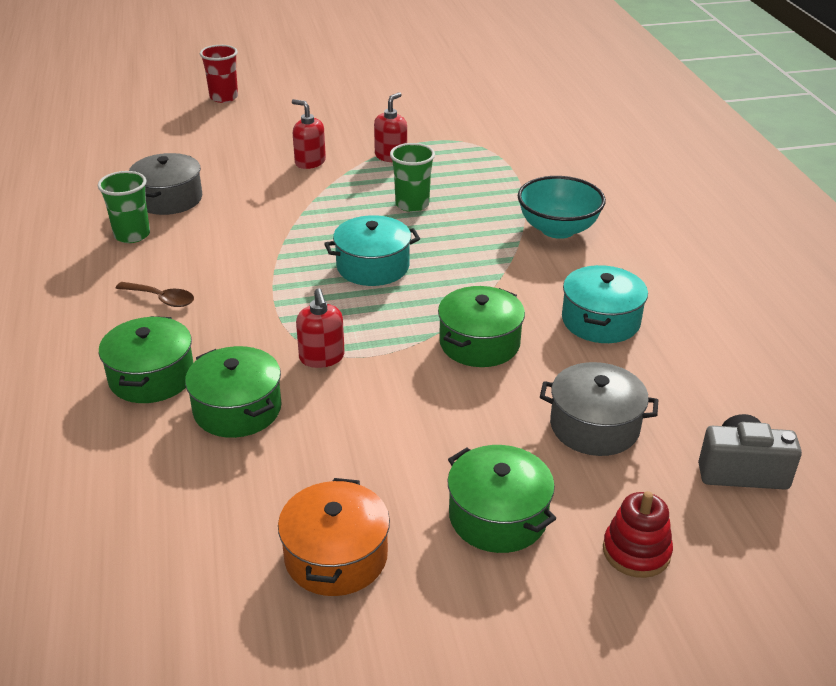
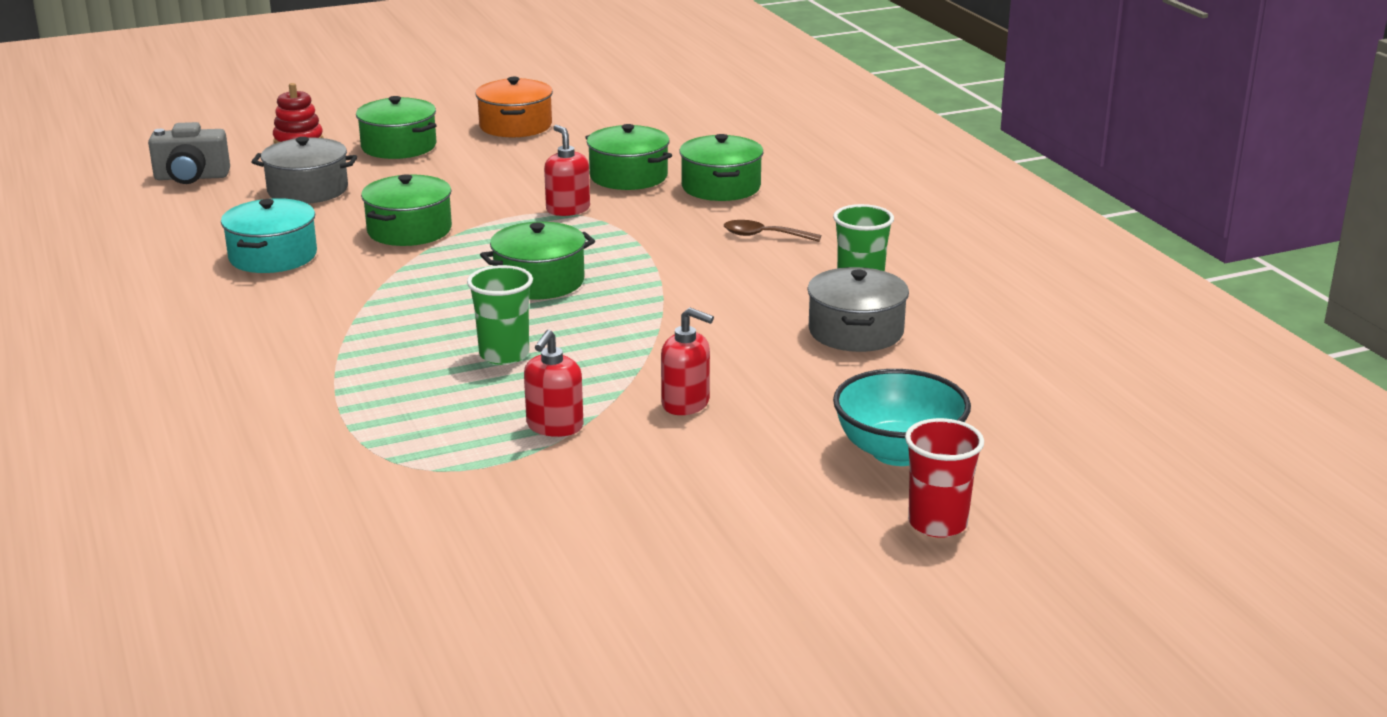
camera: 170 degrees right, 10 degrees down
(373, 266) = (539, 281): turquoise pot -> green pot
(558, 229) = (294, 341): turquoise bowl -> turquoise bowl (898, 452)

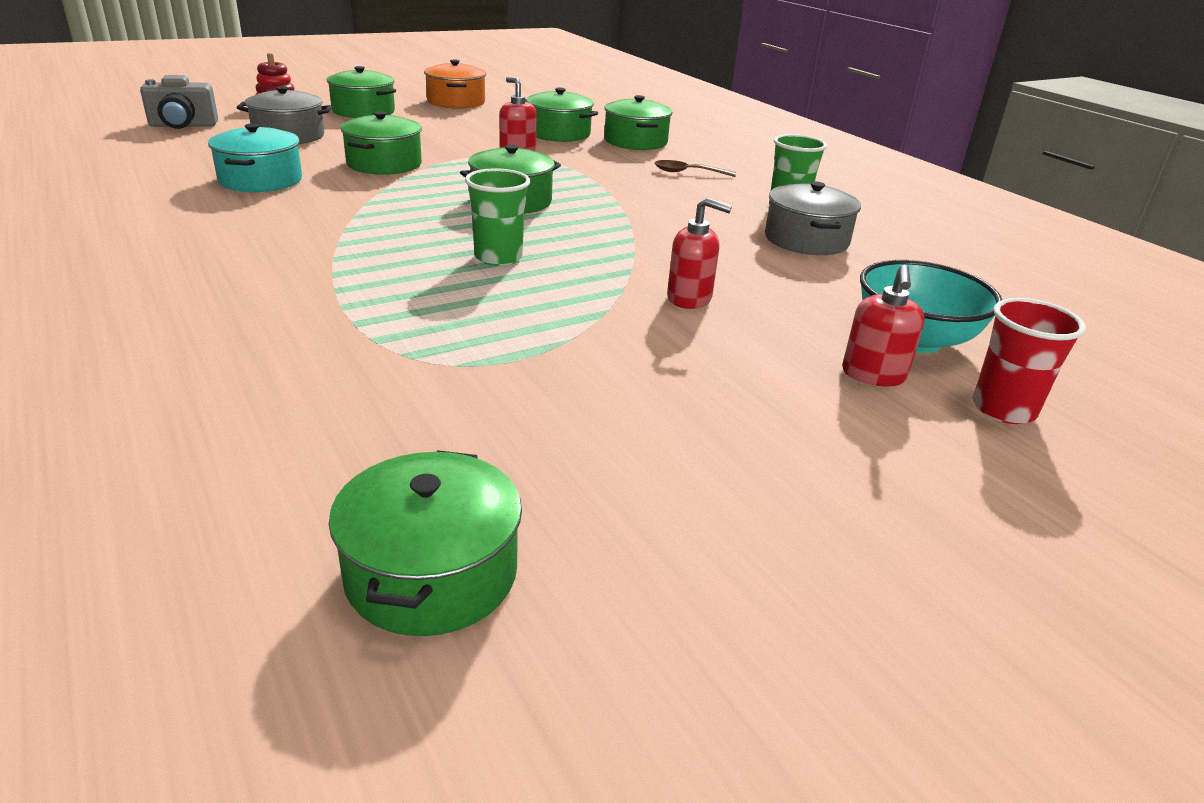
camera: 10 degrees left, 5 degrees up
(376, 632) = (431, 573): none -> green pot
(554, 426) = (570, 320): red soap dispenser -> red soap dispenser (873, 375)

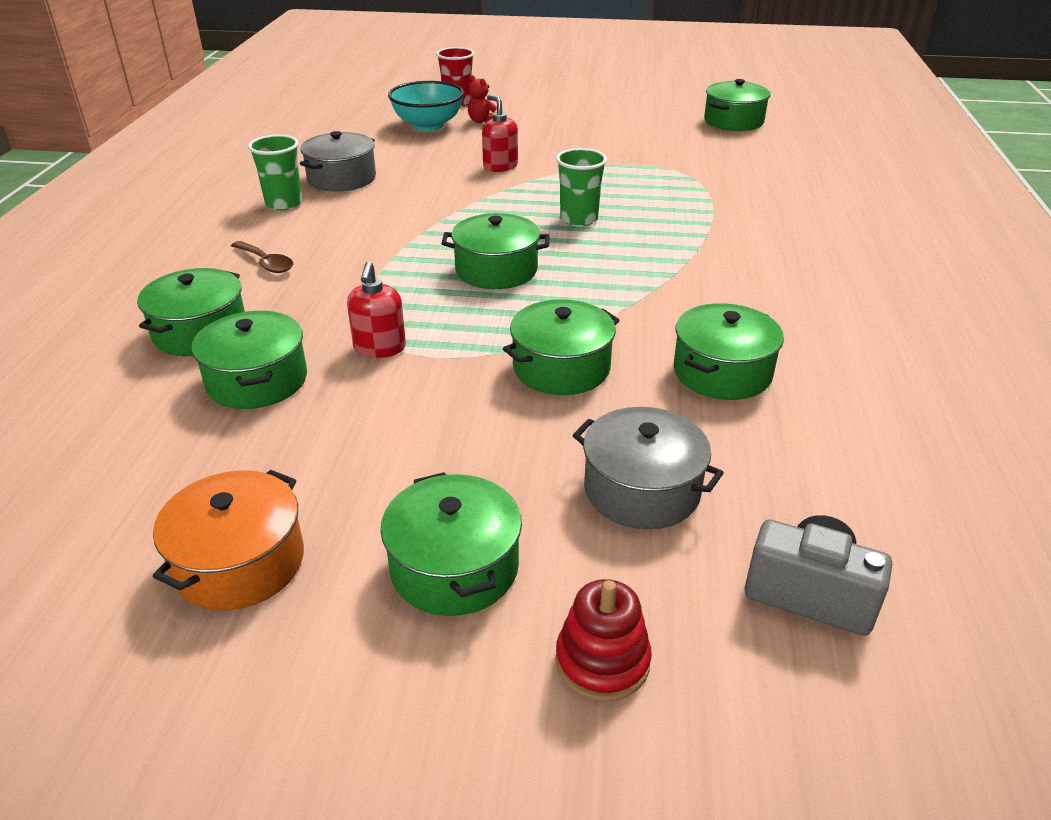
camera: 140 degrees left, 5 degrees up
(260, 180) = (722, 372): turquoise pot -> green pot
(873, 375) = (482, 121): red soap dispenser -> red teddy bear

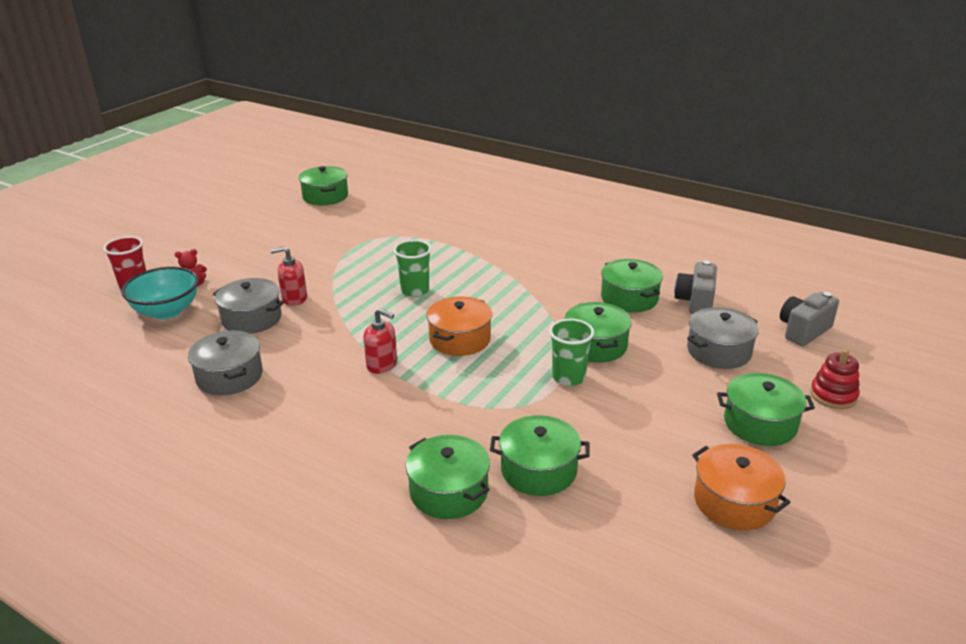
camera: 65 degrees left, 5 degrees down
(266, 263) = (358, 442): brown spoon -> none
(284, 203) = (248, 416): green cup -> green cup (569, 377)
(379, 348) = (530, 408): red soap dispenser -> red soap dispenser (382, 365)
(446, 159) = (252, 319): none -> grey pot
(496, 270) = (460, 339): green pot -> orange pot
(781, 440) = (695, 302): none -> grey camera

